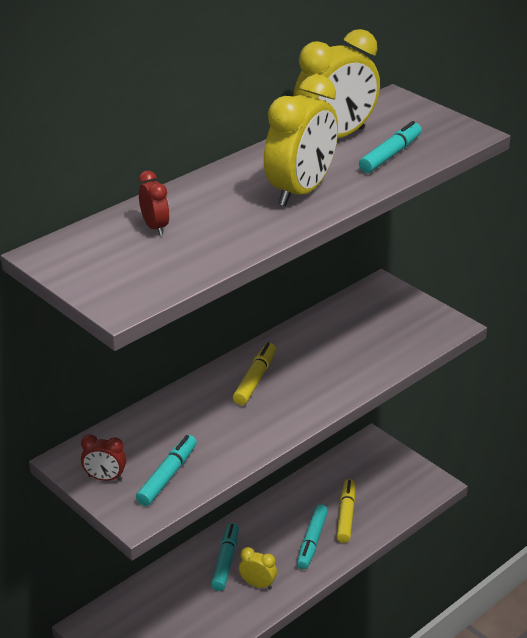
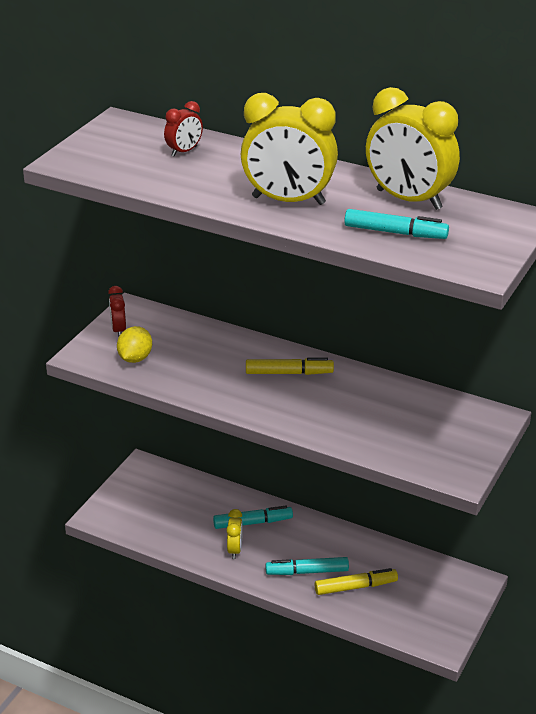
camera: 70 degrees right, 0 degrees up
(167, 476) = (135, 358): turquoise marker -> yellow lemon

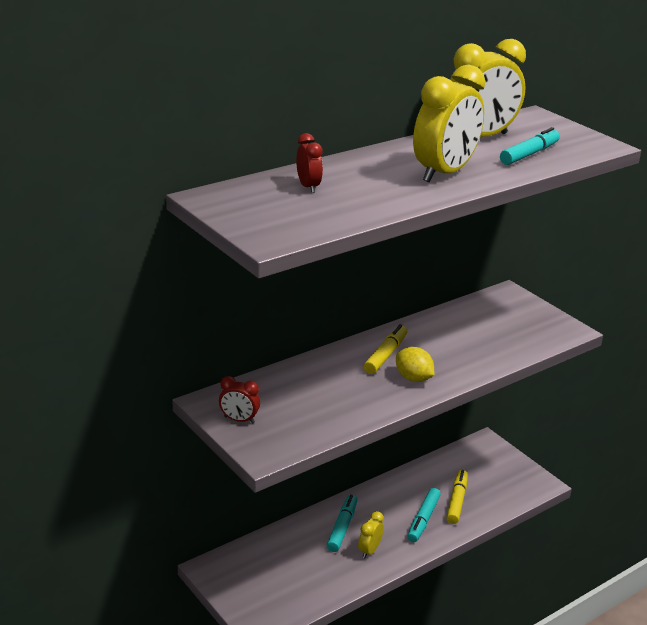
camera: 65 degrees left, 5 degrees down
(135, 358) = (296, 424): yellow lemon -> yellow lemon (413, 378)
(235, 550) = (369, 550): yellow clock -> yellow clock turned 90 degrees counterclockwise

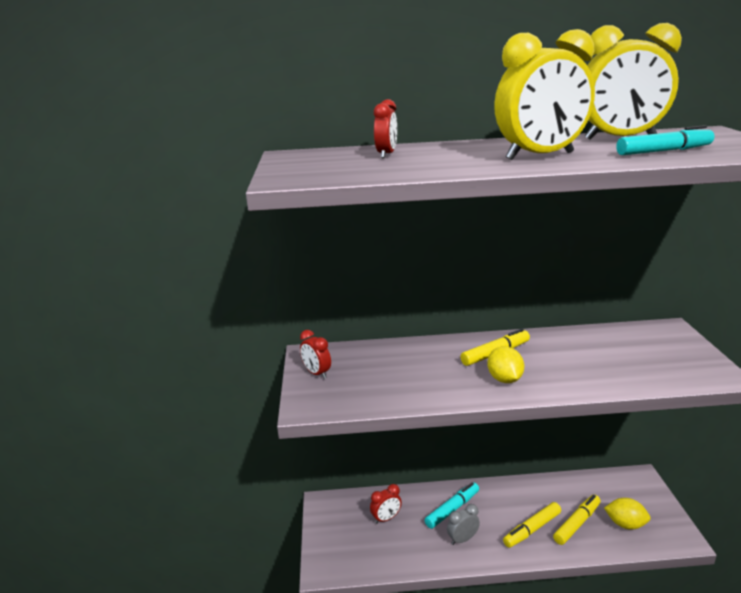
camera: 35 degrees right, 5 degrees down
(285, 558) = (386, 518): none -> red clock
(369, 550) = (462, 539): yellow clock -> grey clock
(423, 520) = (532, 529): turquoise marker -> yellow marker
(494, 488) = (625, 524): none -> yellow lemon

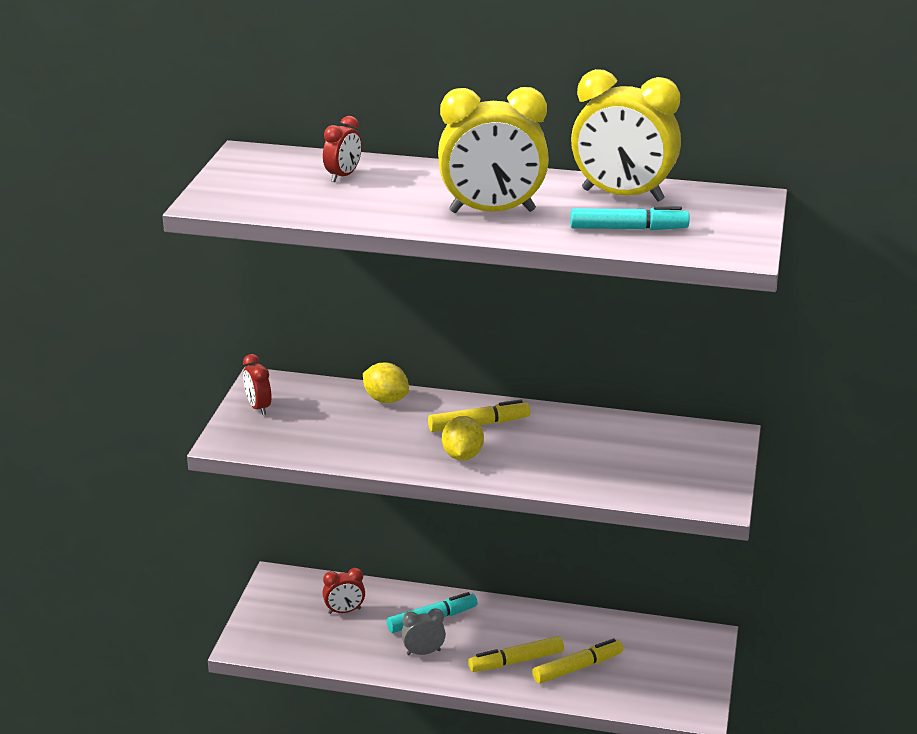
camera: 15 degrees right, 5 degrees up
(625, 524) = (638, 682): yellow lemon -> yellow lemon (386, 399)

